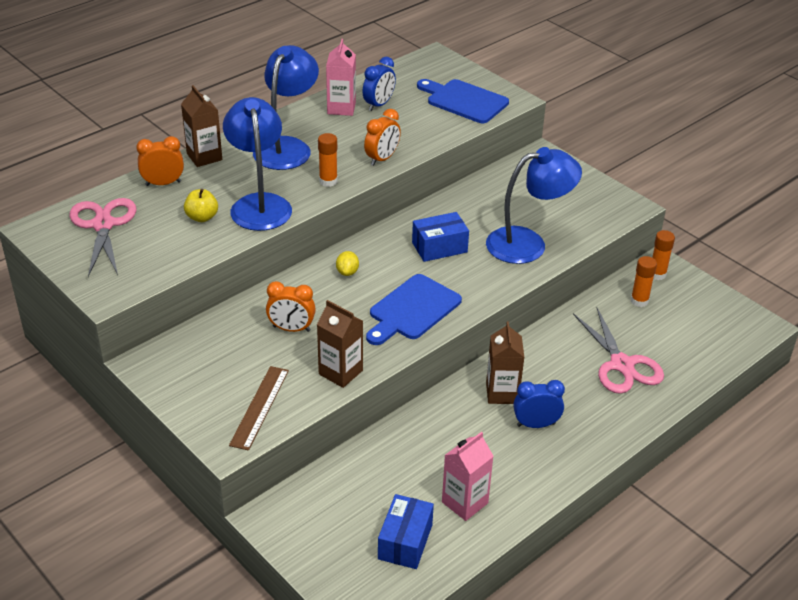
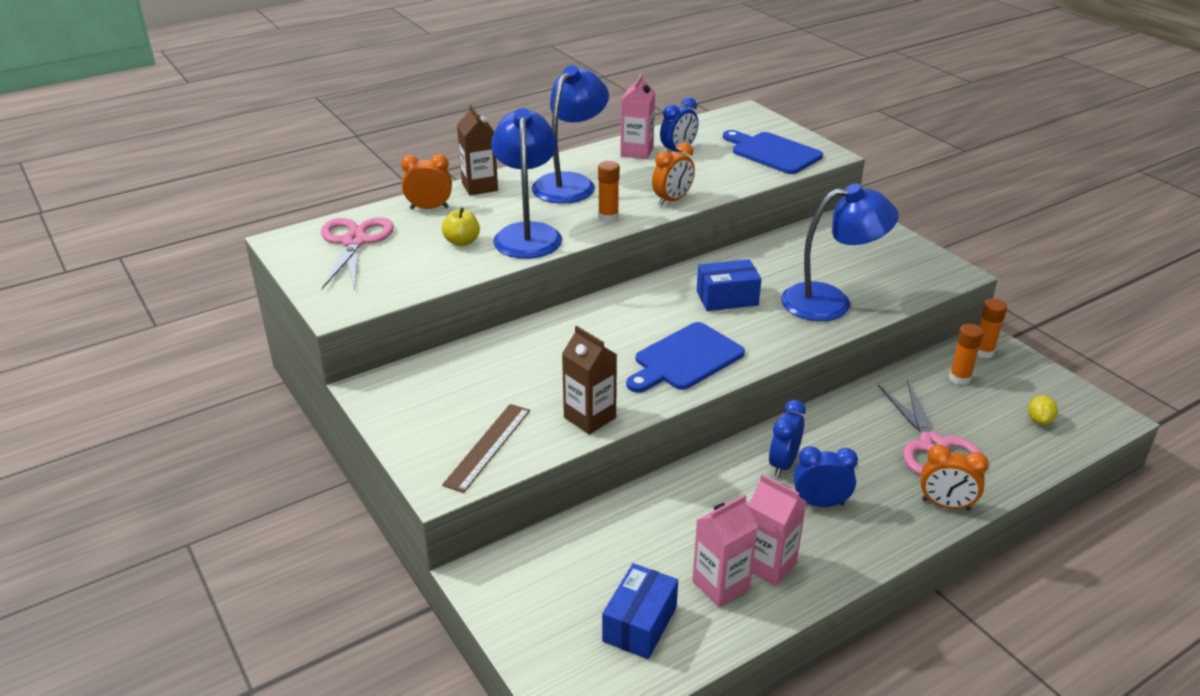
camera: 10 degrees right, 5 degrees down
(291, 329) = (543, 367): orange clock -> orange clock (945, 505)
(347, 272) = (618, 315): yellow lemon -> yellow lemon (1039, 420)
(500, 481) = (768, 565): none -> pink carton
(502, 393) = (783, 464): brown carton -> blue clock

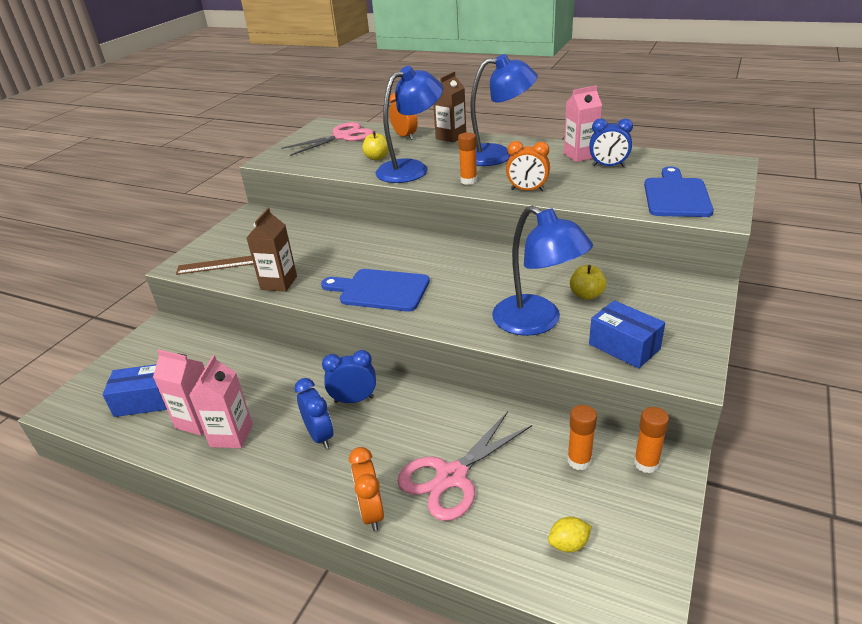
camera: 60 degrees right, 0 degrees up
(727, 298) = (481, 277): blue box -> blue box (624, 346)
(814, 264) = (586, 295): none -> yellow apple

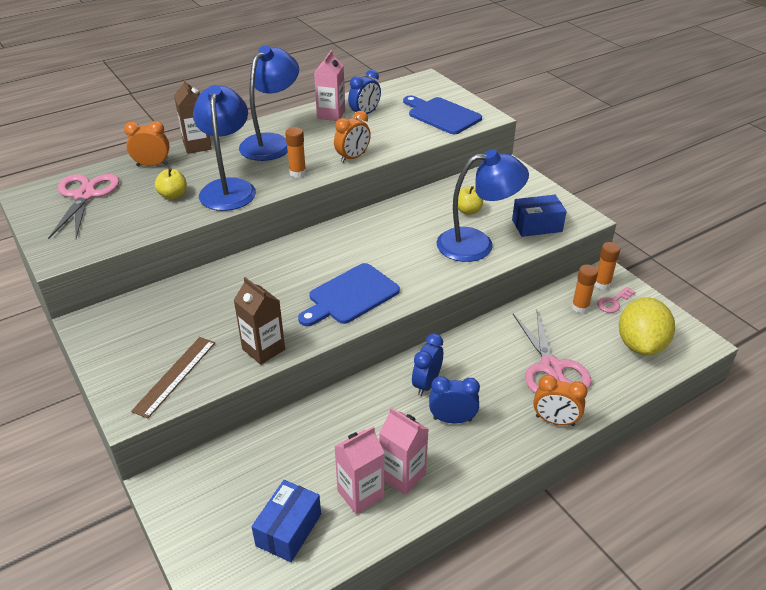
camera: 60 degrees left, 5 degrees up
(568, 544) = (640, 345): yellow lemon -> yellow lemon, size x2.33
(623, 487) = (613, 302): none -> pink key

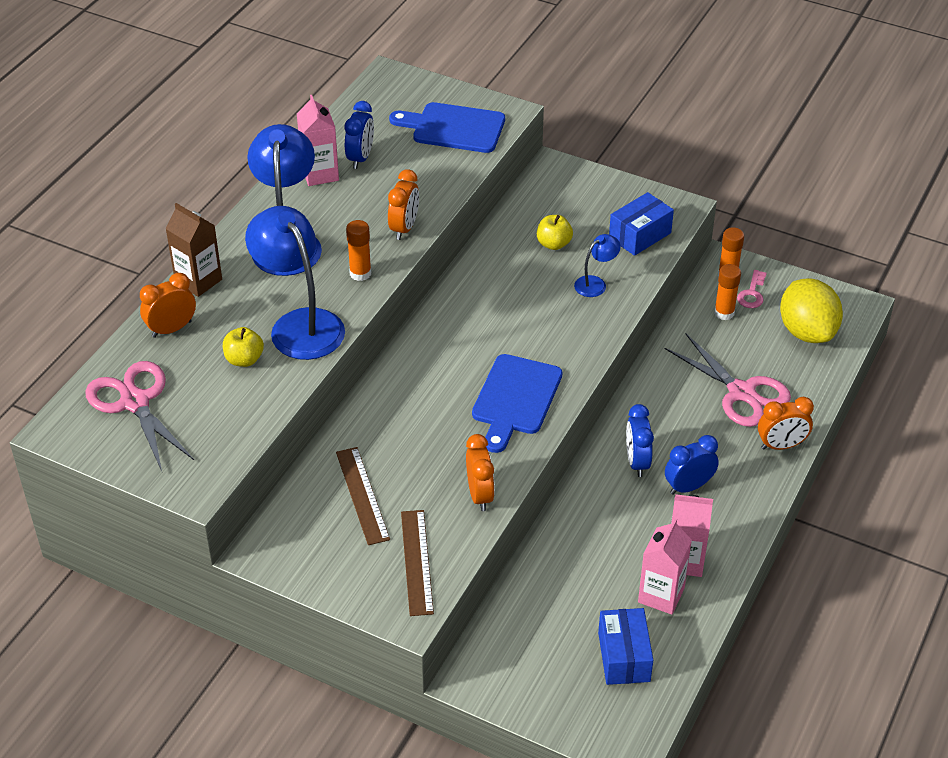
camera: 30 degrees left, 5 degrees up
(186, 315) = (362, 495): none -> brown ruler
(263, 349) = (480, 495): brown carton -> orange clock
(477, 244) = (595, 283): blue lamp -> blue lamp, size x0.47

